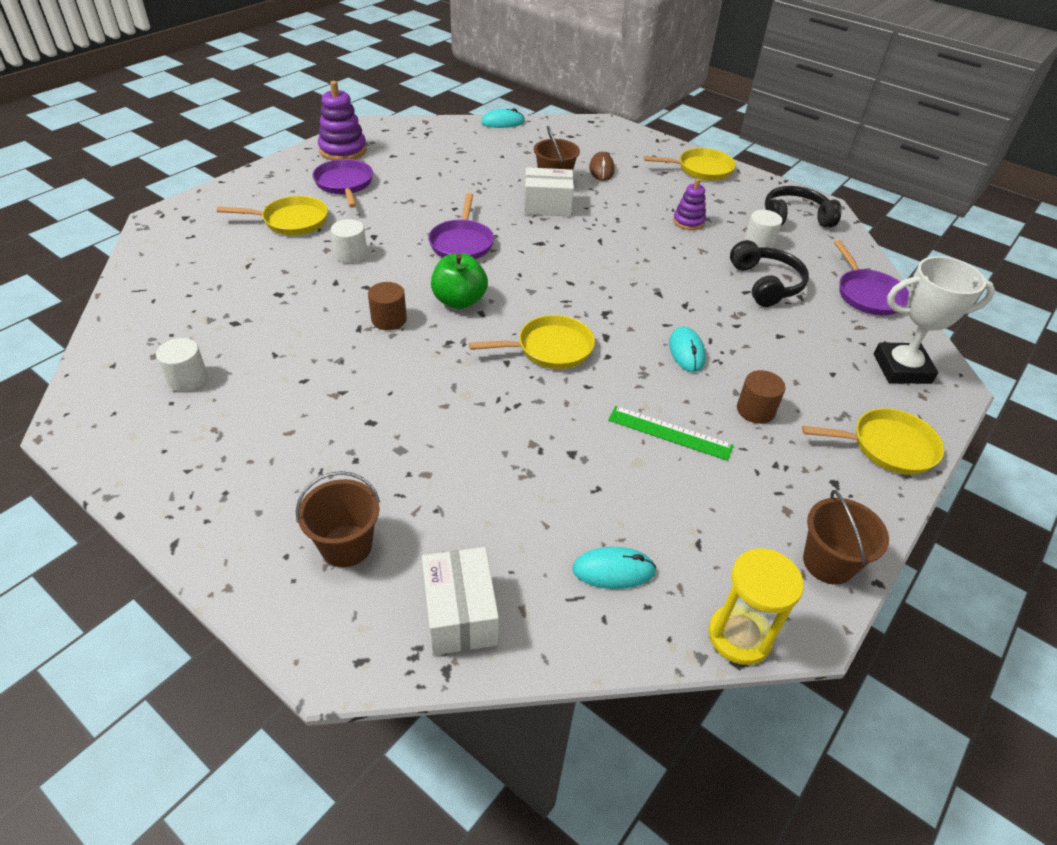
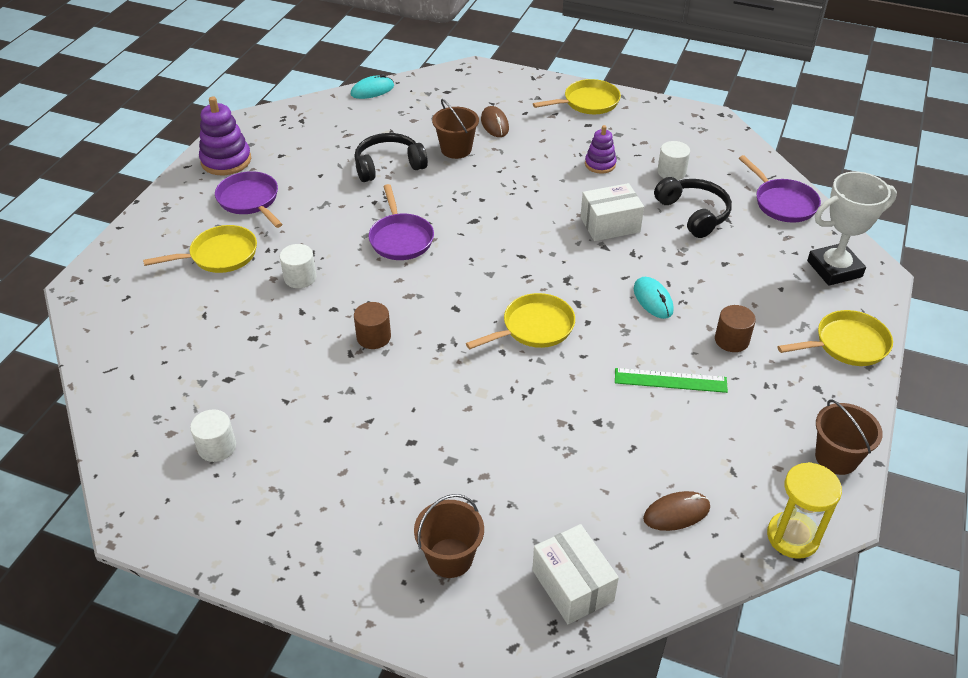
camera: 15 degrees left, 0 degrees up
(459, 301) = (429, 301): green apple -> none
(547, 205) = (462, 178): white box -> white box (610, 224)
(613, 570) = (676, 513): turquoise mouse -> brown mouse
(794, 218) = (692, 137): black headphones -> black headphones (388, 166)

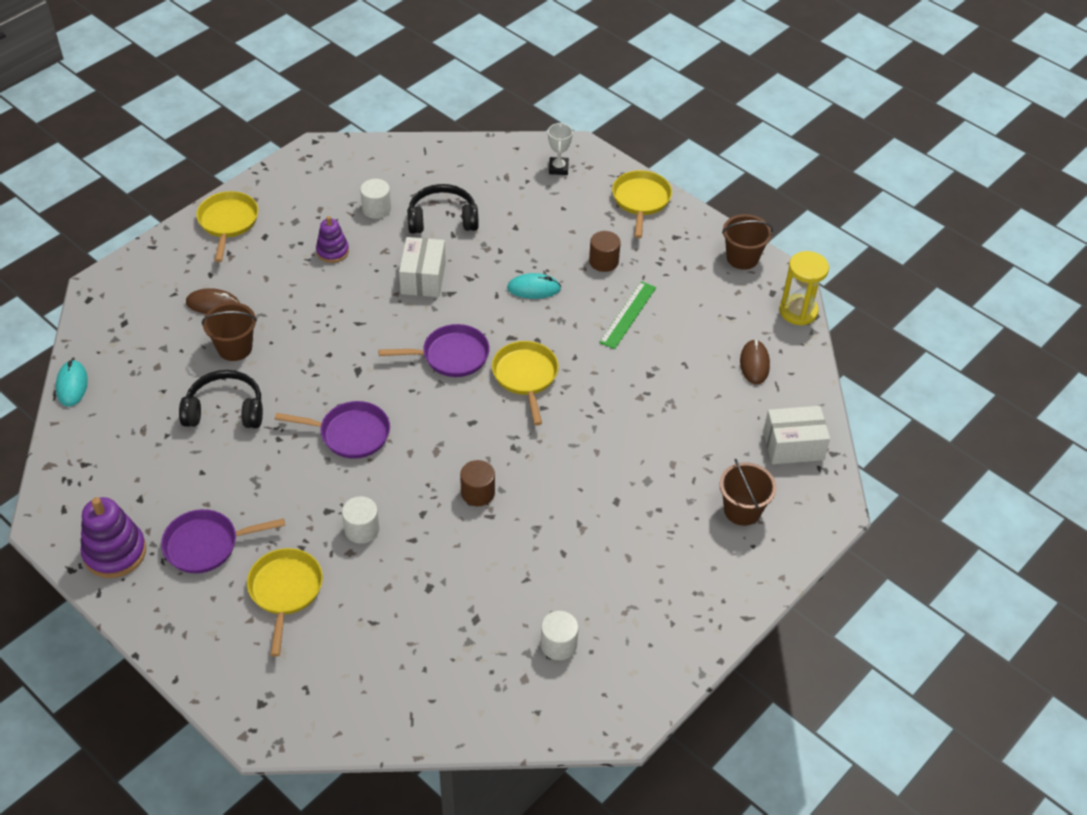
camera: 70 degrees left, 5 degrees up
(388, 166) = (225, 410): black headphones -> black headphones turned 90 degrees clockwise
(782, 203) = (462, 160): purple pan -> purple pan (451, 356)
(834, 269) = (558, 168): white trophy -> white trophy, size x0.54

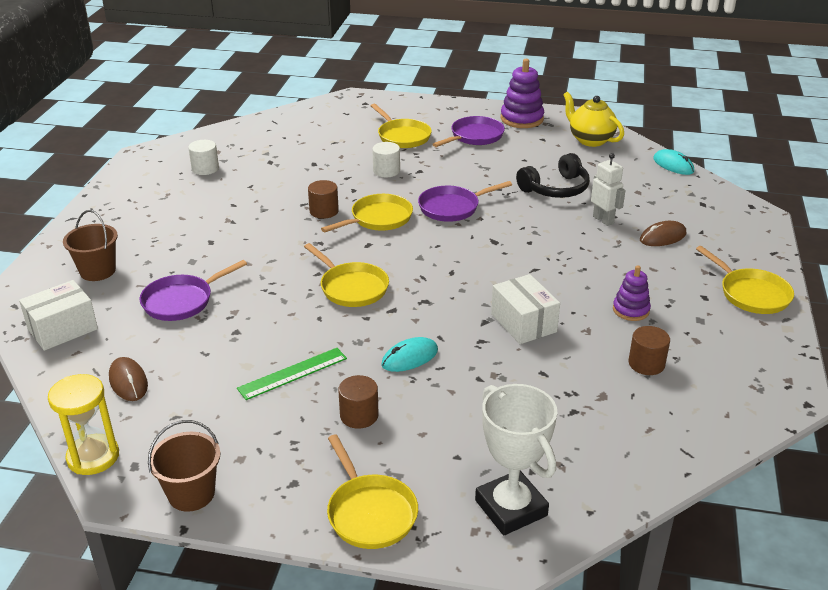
camera: 150 degrees right, 15 degrees down
(94, 469) = (590, 140): none -> yellow teapot
(235, 348) = (603, 220): brown bucket -> white robot
(376, 209) = (646, 364): white cylinder -> brown cylinder
(434, 453) = (378, 219): none -> yellow pan
(442, 219) = (571, 383): black headphones -> none
(451, 356) = (431, 277): purple pan -> purple pan (182, 301)
(558, 168) = (511, 508): white trophy -> white trophy, size x1.85
(628, 315) = (292, 373): green ruler -> green ruler turned 60 degrees clockwise

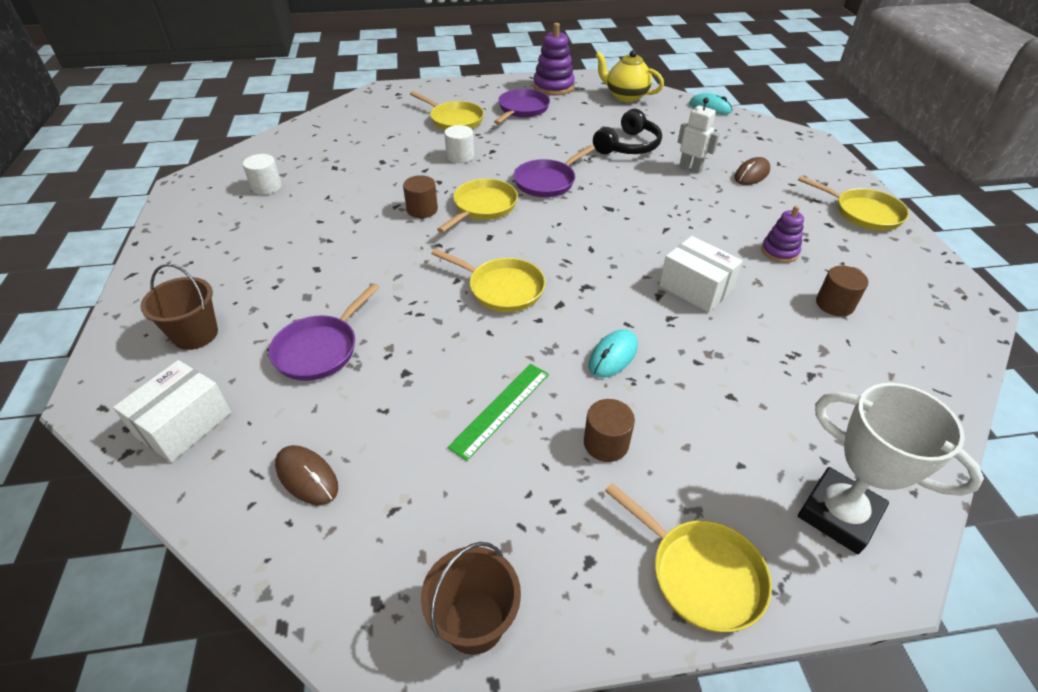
camera: 20 degrees left, 10 degrees up
(93, 457) = (313, 607): yellow hourglass -> none

